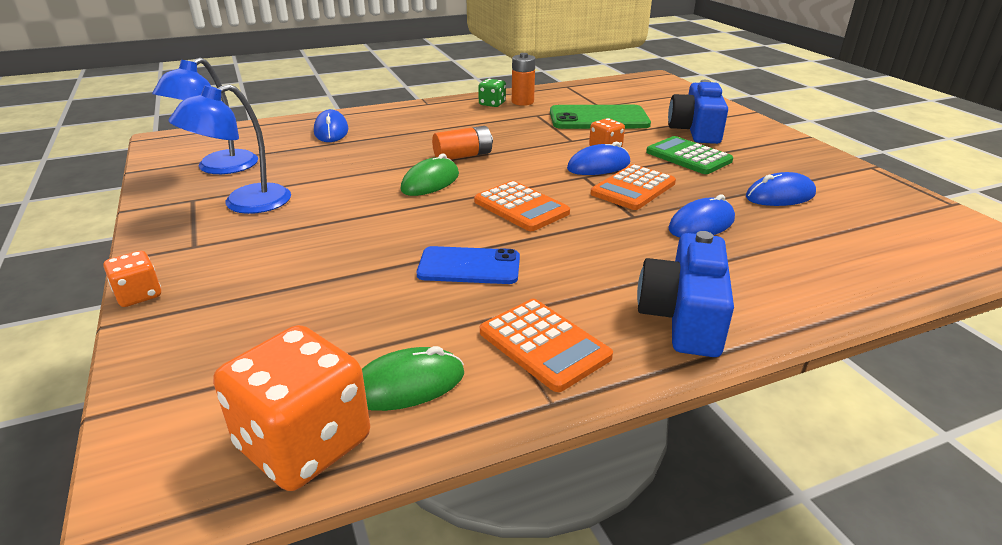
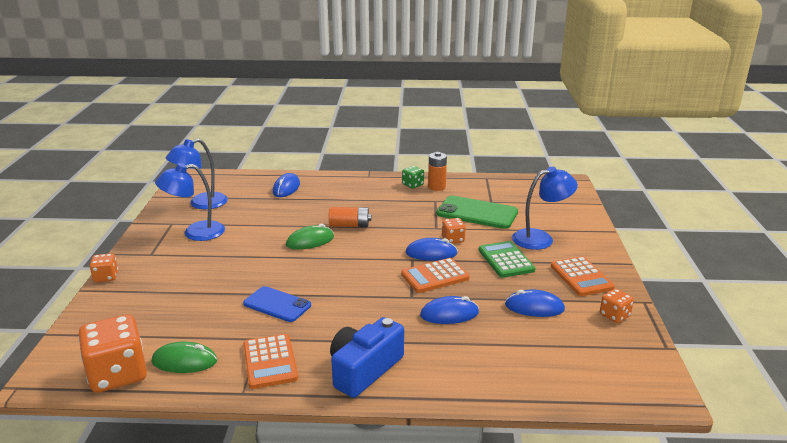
camera: 25 degrees right, 5 degrees down
(521, 207) = (347, 273): orange calculator -> orange calculator (581, 277)
(695, 130) = (540, 238): blue camera -> blue lamp
(865, 185) = (614, 315): none -> orange dice

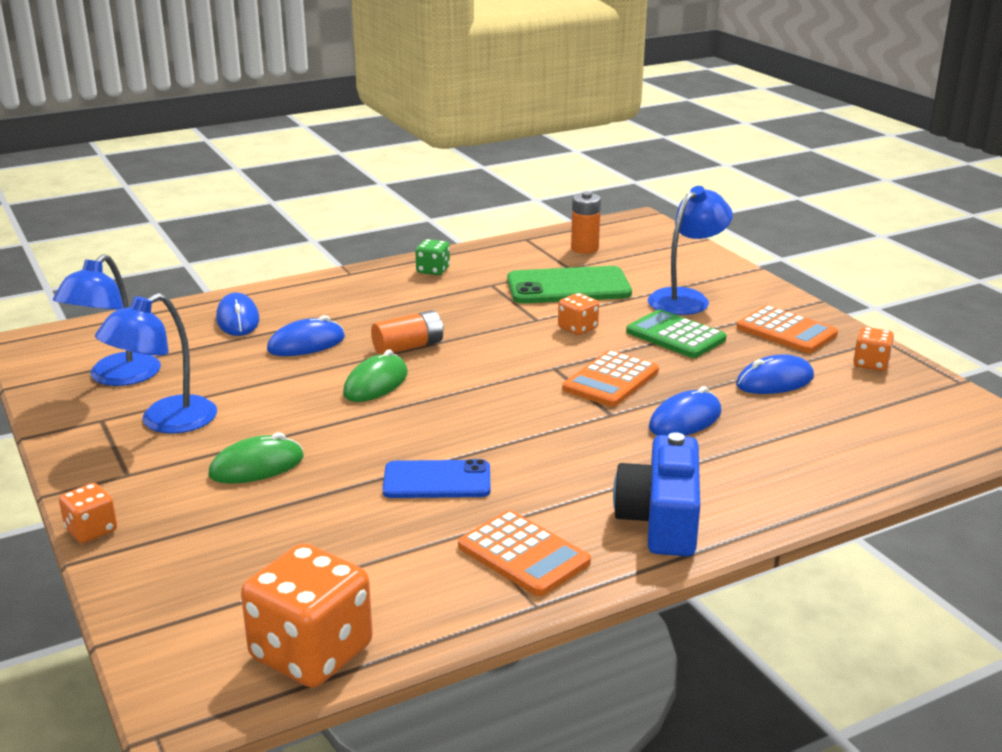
camera: 30 degrees left, 0 degrees up
(184, 361) = (396, 598): green mouse -> green mouse (257, 466)
(431, 253) = (570, 353): blue mouse -> blue mouse (306, 344)
(436, 187) = (471, 266): orange battery -> orange battery (584, 248)

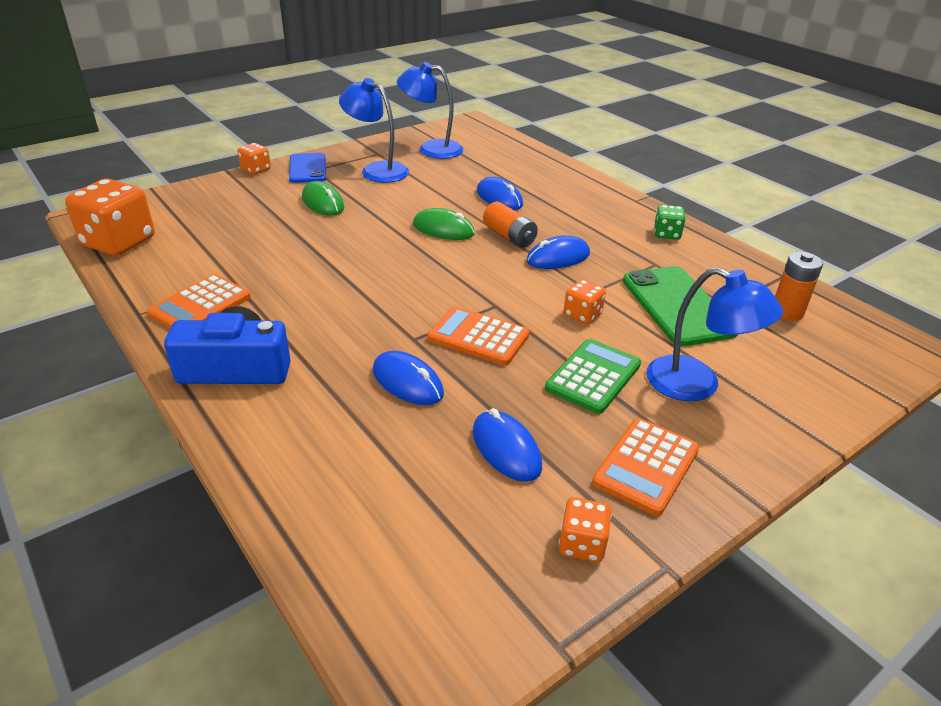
camera: 80 degrees right, 10 degrees up
(238, 320) = (528, 171): blue mouse -> blue mouse (558, 258)
(437, 480) = (302, 265): blue phone -> blue phone (307, 168)

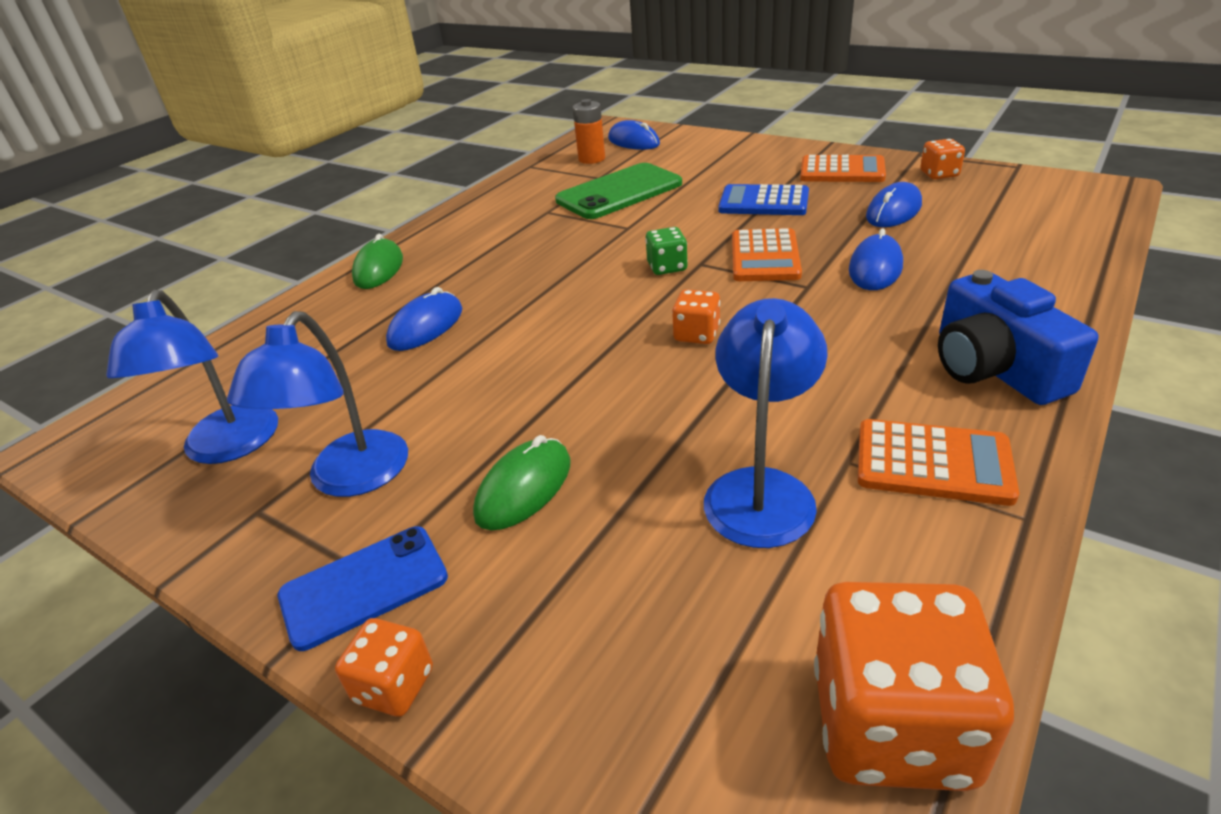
camera: 105 degrees left, 0 degrees up
(443, 229) = (549, 340): green mouse -> green mouse (379, 269)
(509, 236) = (538, 292): orange battery -> none
(558, 258) = (571, 255): blue mouse -> blue mouse (633, 142)
(582, 315) = (674, 223): orange dice -> orange dice (696, 334)
(593, 376) = (763, 202): green calculator -> blue calculator
(666, 234) = (476, 216): green dice -> green dice (667, 267)
(697, 385) = (729, 171): blue lamp -> blue lamp (761, 489)

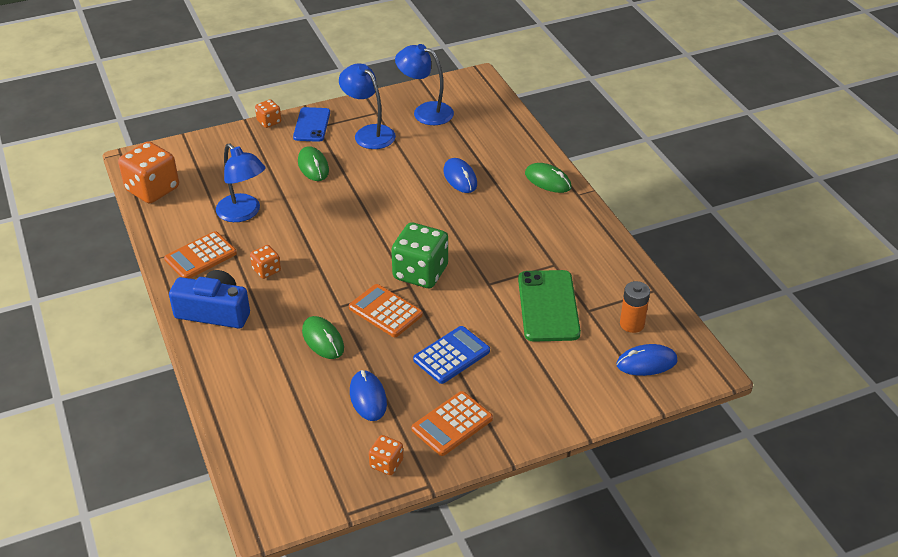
camera: 120 degrees right, 5 degrees up
(667, 267) = (420, 273): green dice -> green dice, size x1.99
(696, 334) = (348, 249): orange dice -> orange dice (266, 270)
(875, 268) = (323, 340): blue mouse -> green mouse

